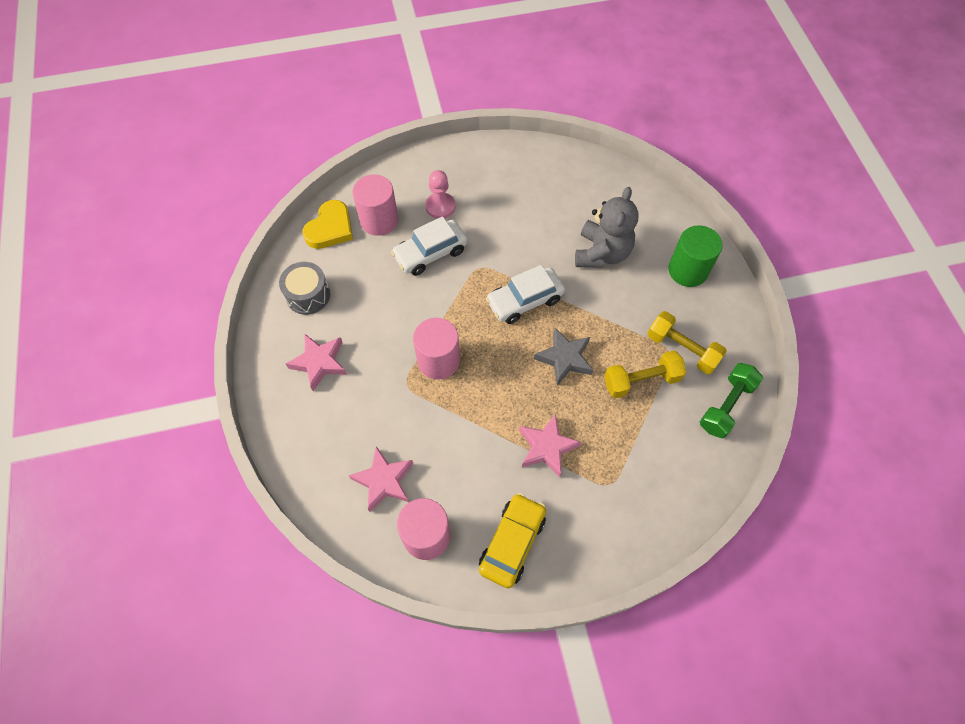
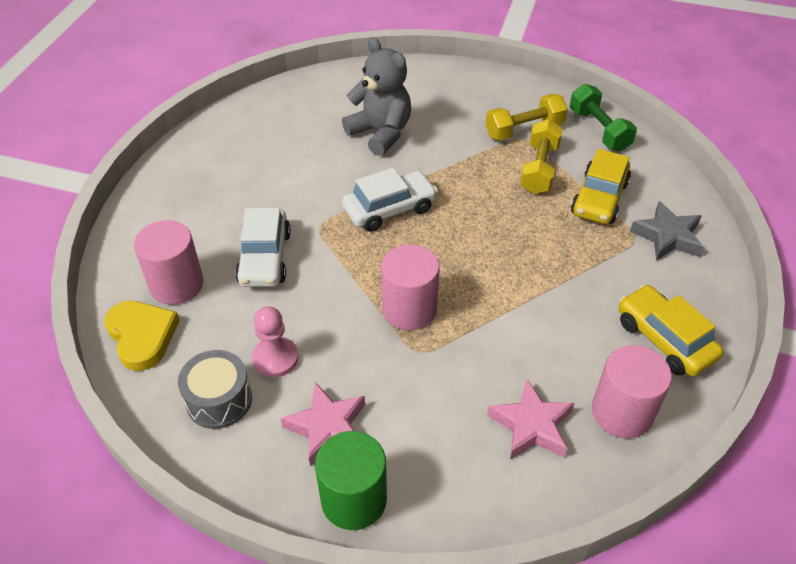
camera: 60 degrees left, 15 degrees down
(440, 206) = (211, 224): pink pawn -> pink pawn (275, 358)
(524, 301) = (389, 209): white car -> white car turned 120 degrees counterclockwise
(547, 447) = (570, 265): pink star -> none
(565, 358) = (479, 209): grey star -> grey star (667, 236)
(637, 439) = (599, 198): none -> yellow car
(687, 270) = (445, 90): green cylinder -> green cylinder (354, 499)

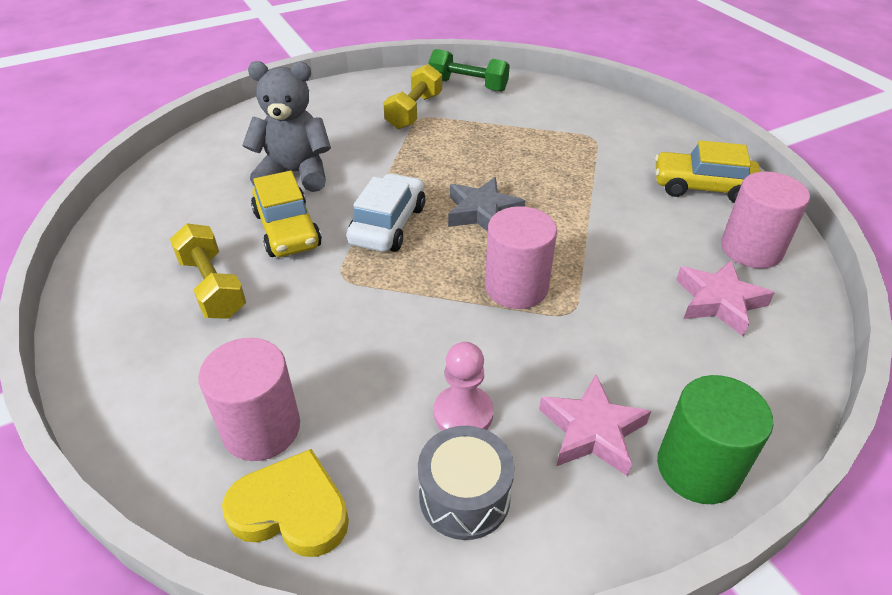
camera: 45 degrees left, 5 degrees down
(265, 258) = (326, 337): white car -> none
(539, 169) = (464, 131): yellow dumbbell -> yellow dumbbell (212, 287)
(599, 198) = (533, 127): yellow car -> yellow car (287, 230)
(667, 236) = (609, 125): grey star -> grey star (482, 212)

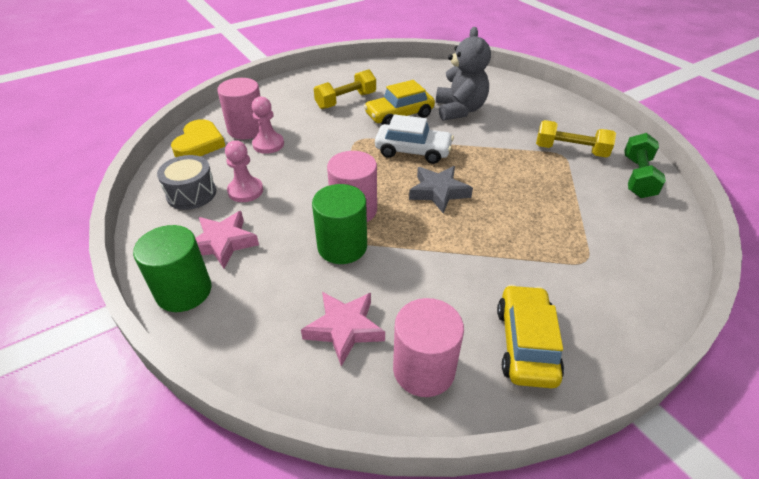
camera: 85 degrees right, 0 degrees up
(326, 390) = (268, 144): none -> pink pawn
(588, 300) = (342, 246): none -> green cylinder

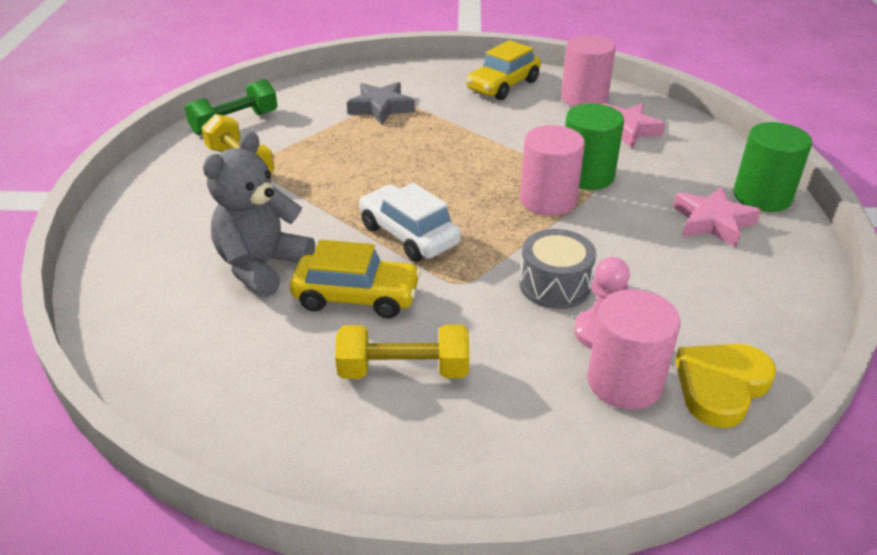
camera: 145 degrees left, 5 degrees down
(191, 194) = (745, 295): grey drum -> grey drum (554, 285)
(245, 191) = (667, 270): pink pawn -> none
(438, 192) = (439, 182): grey star -> grey star (381, 108)

